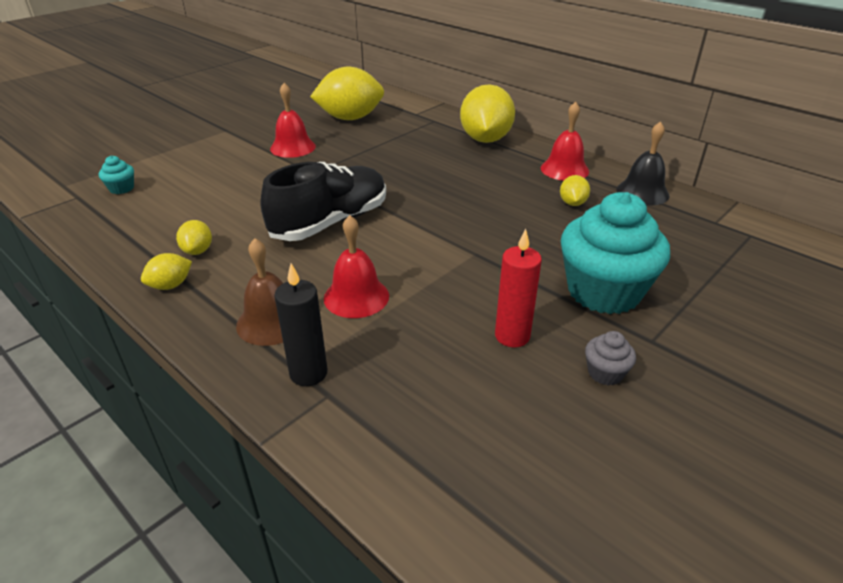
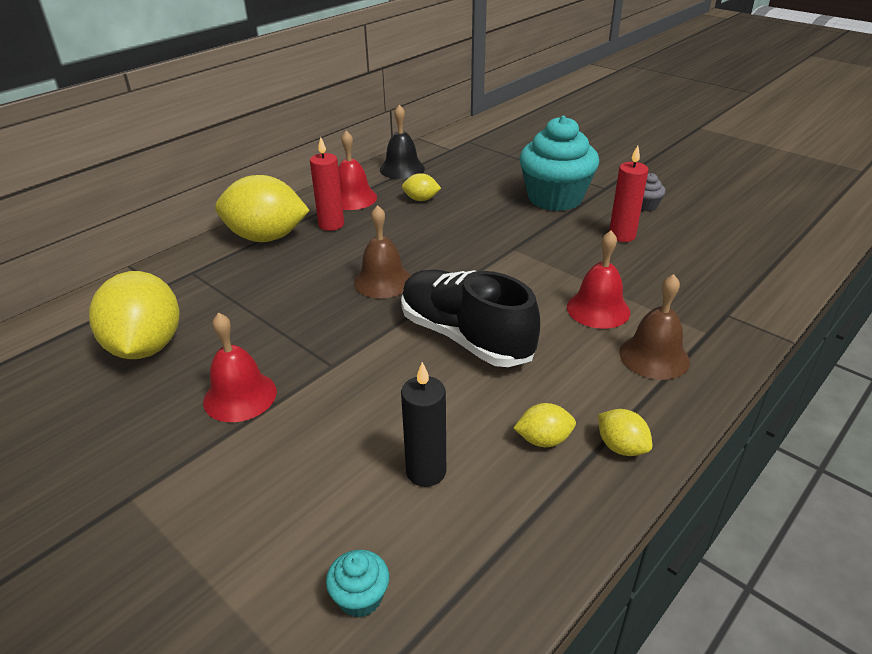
camera: 90 degrees left, 0 degrees up
(308, 373) = (709, 326): black candle -> black candle (426, 471)
(417, 187) = (383, 281): none -> brown bell
(510, 162) = (331, 224): none -> red candle

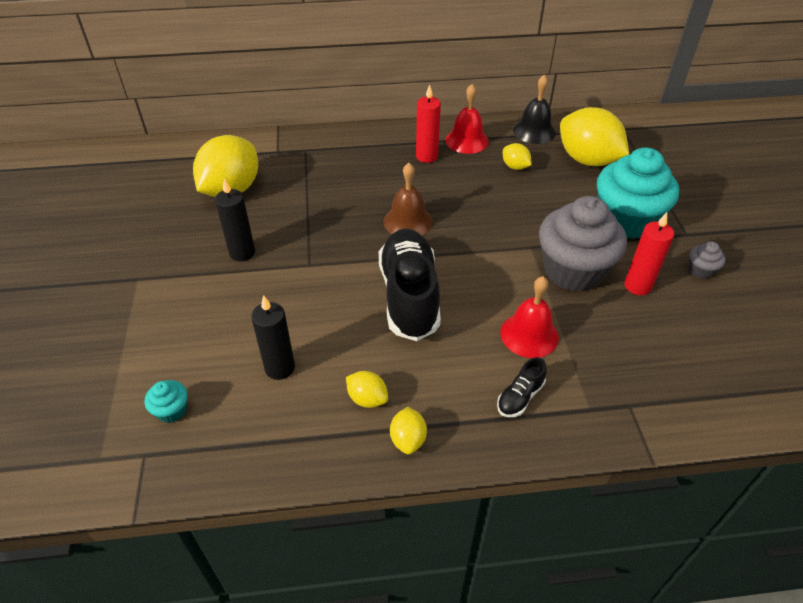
camera: 40 degrees right, 10 degrees up
(240, 396) = (242, 253): red bell -> black candle
(266, 237) = (375, 145): yellow lemon -> yellow lemon (587, 160)
(566, 248) = (573, 270): none -> grey cupcake
(654, 356) = (520, 397): brown bell -> black shoe

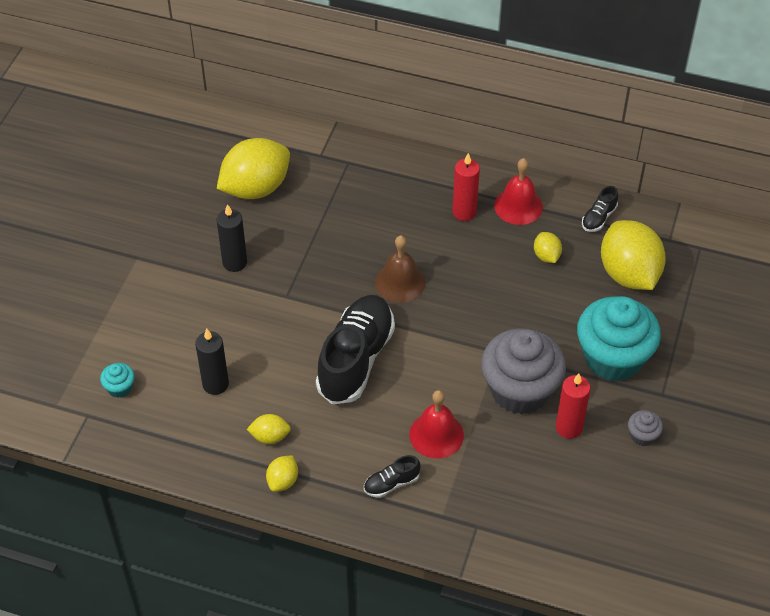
camera: 25 degrees right, 5 degrees up
(367, 399) = (270, 437): yellow lemon -> yellow lemon turned 60 degrees counterclockwise
(534, 131) = (599, 218): black bell -> black shoe

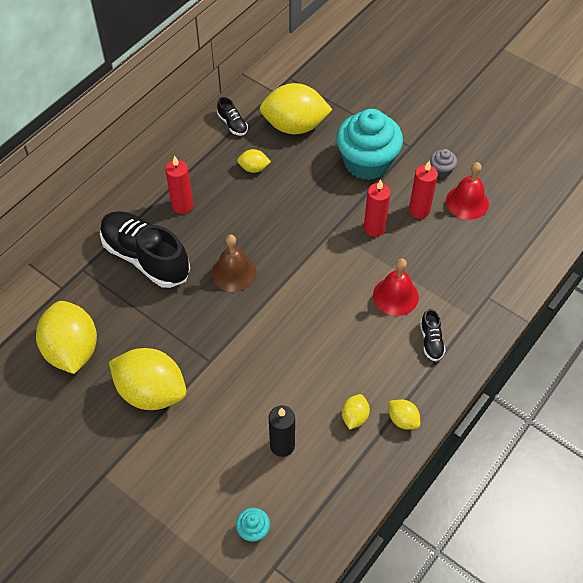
camera: 70 degrees left, 5 degrees up
(235, 262) = (151, 392): black candle -> yellow lemon
(355, 359) = (300, 329): black shoe -> black shoe (146, 258)
(518, 206) = (195, 168): red bell -> red bell (467, 202)
(520, 390) = (374, 228): grey cupcake -> red candle

